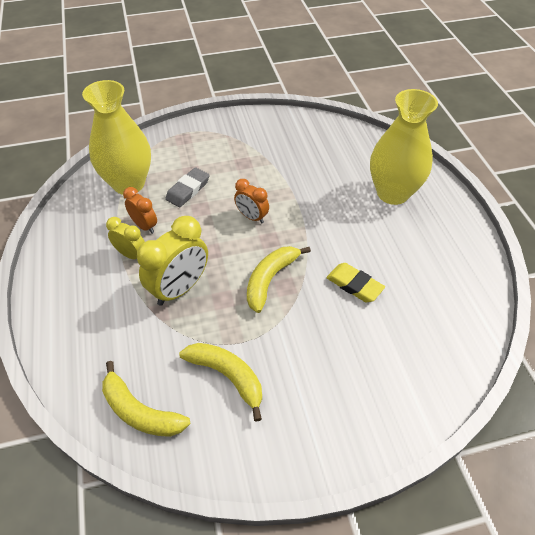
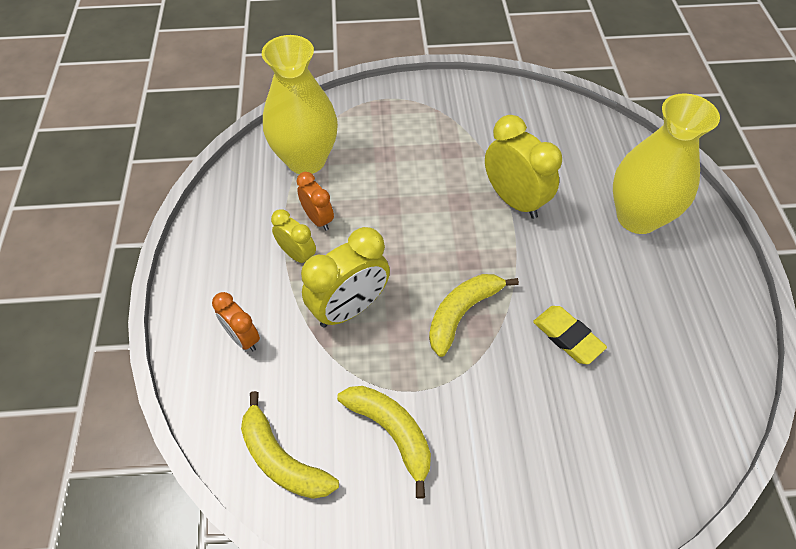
camera: 10 degrees right, 5 degrees up
(188, 190) = (377, 178): grey eraser -> none
(252, 217) = (451, 225): orange clock -> orange clock (243, 338)
(298, 193) = (514, 200): none -> yellow clock

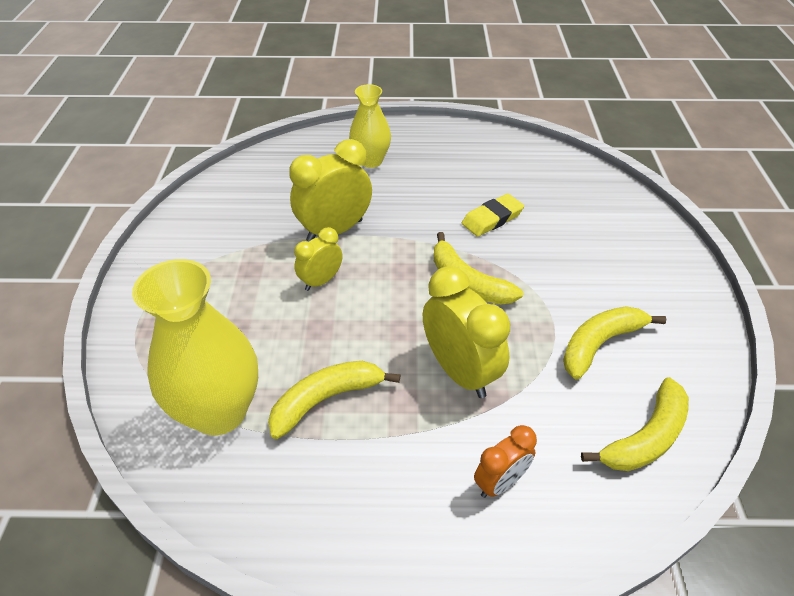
camera: 85 degrees left, 10 degrees down
(297, 255) = (380, 422): yellow clock -> yellow clock (321, 281)
(318, 219) = (326, 399): orange clock -> yellow banana
(637, 217) = (371, 161): yellow vase -> yellow vase, size x0.61

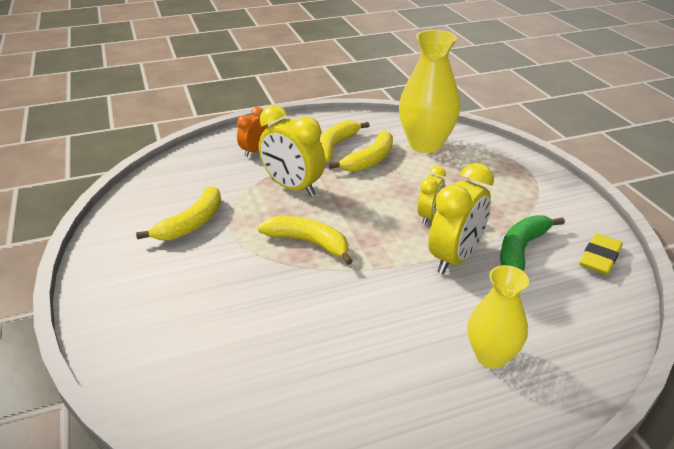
camera: 160 degrees right, 10 degrees down
(267, 223) = (521, 249): none -> green banana
(492, 219) = (305, 310): yellow eraser -> yellow eraser (599, 257)
(645, 437) = (167, 182): yellow banana -> yellow banana (335, 146)

